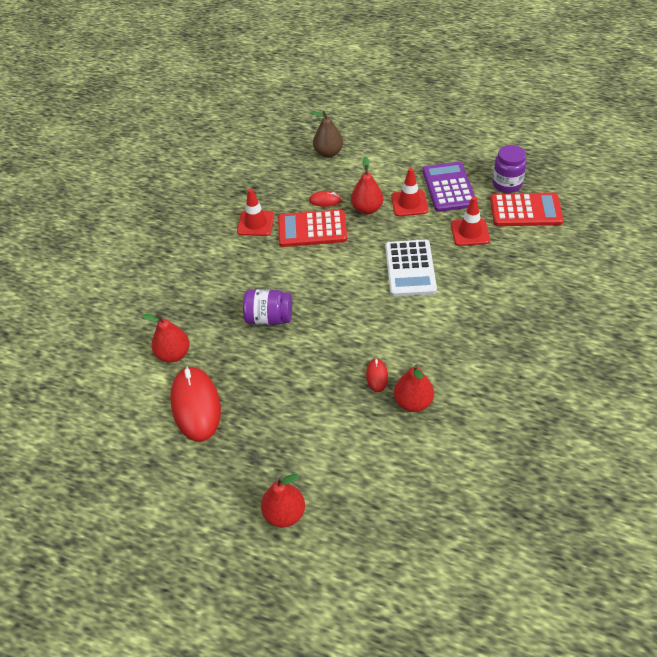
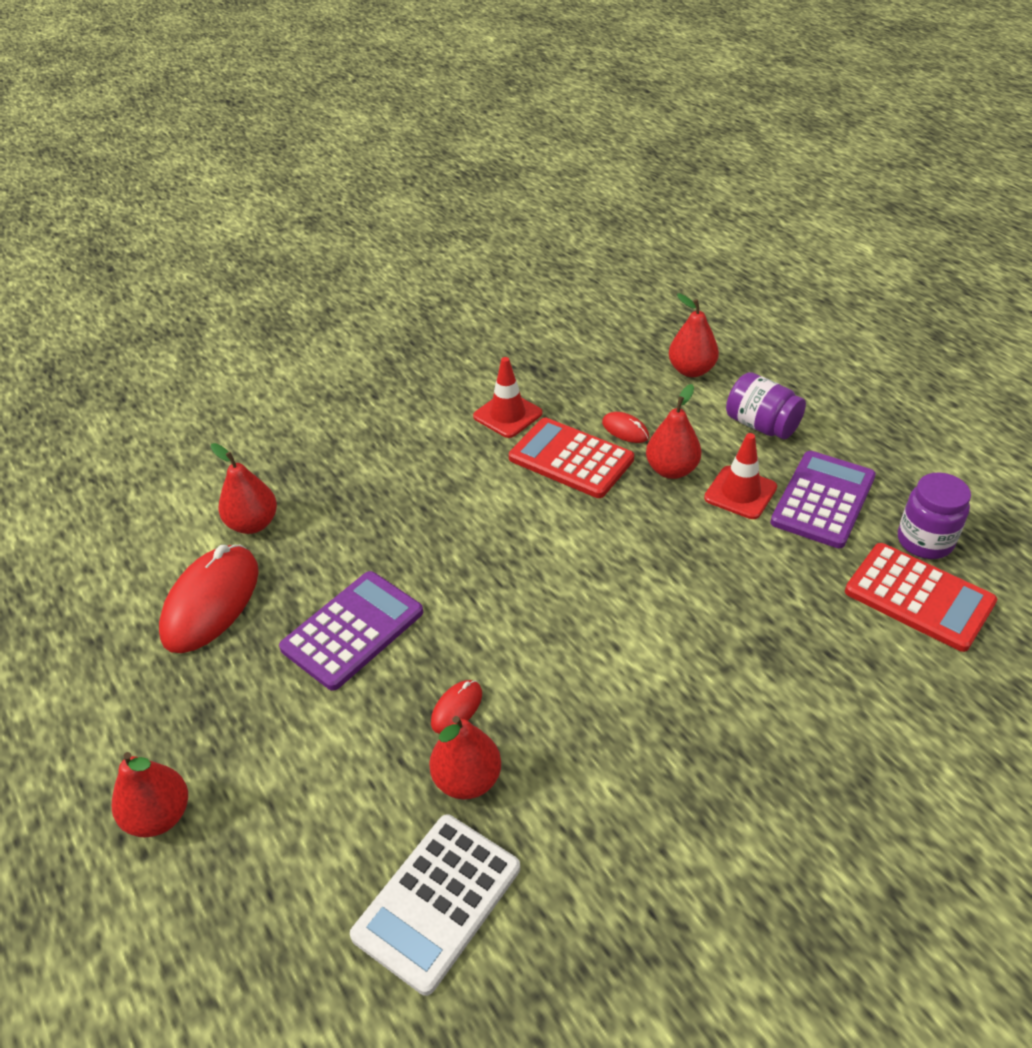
camera: 35 degrees right, 5 degrees down
(269, 318) = (402, 544): purple jar -> purple jar (761, 425)
(288, 373) = (353, 630): none -> purple calculator
(328, 153) = (691, 370): brown pear -> red pear
(410, 268) = (651, 584): white calculator -> white calculator (437, 901)
(470, 232) = (794, 582): red traffic cone -> none

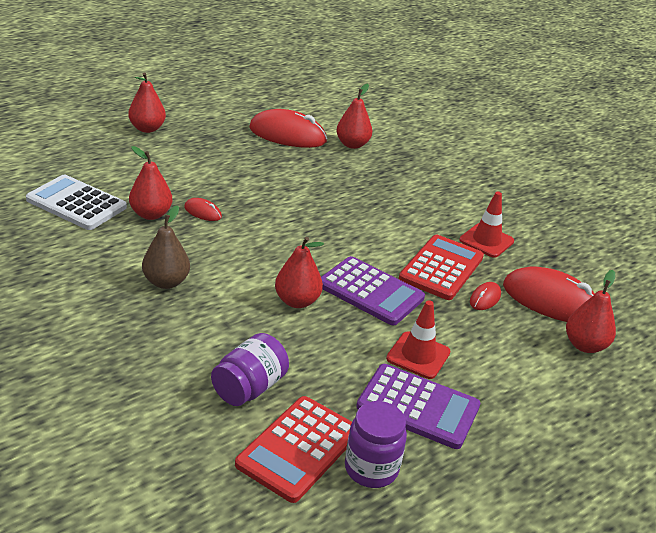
camera: 80 degrees right, 10 degrees down
(353, 630) = (265, 178): purple calculator -> purple calculator (370, 292)
(620, 381) = (551, 301): none -> red mouse
(648, 742) = (166, 282): none -> brown pear
(671, 470) = (439, 319): red pear -> red pear (297, 301)
(761, 425) = (516, 381): purple jar -> purple jar (249, 388)

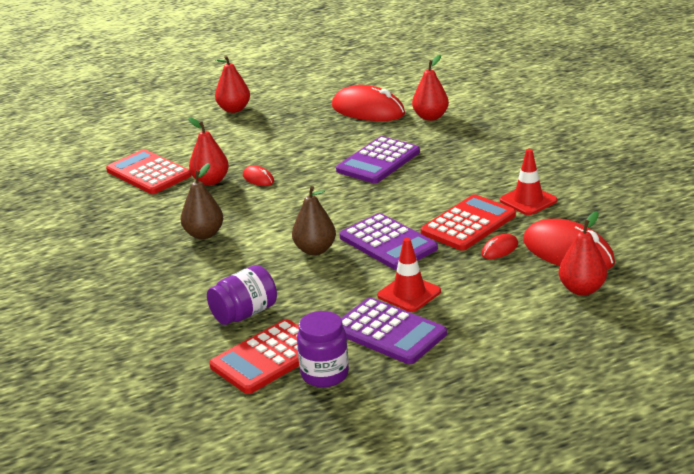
camera: 20 degrees right, 5 degrees down
(76, 203) = (148, 173): white calculator -> red calculator
(297, 301) = (315, 250): red pear -> brown pear
(321, 193) = (378, 161): none -> purple calculator

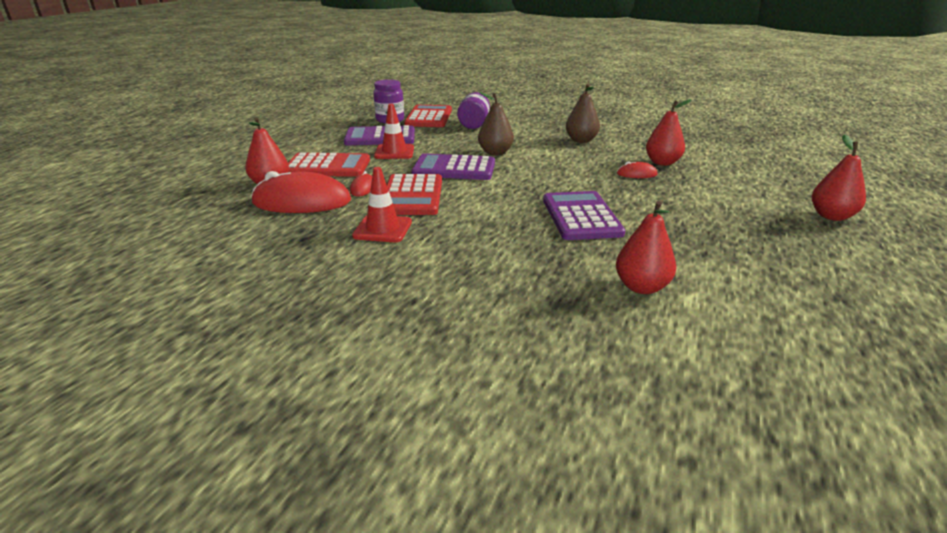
camera: 135 degrees right, 0 degrees up
(148, 173) = (714, 154): red calculator -> red calculator (327, 167)
(368, 110) = (724, 267): red mouse -> none

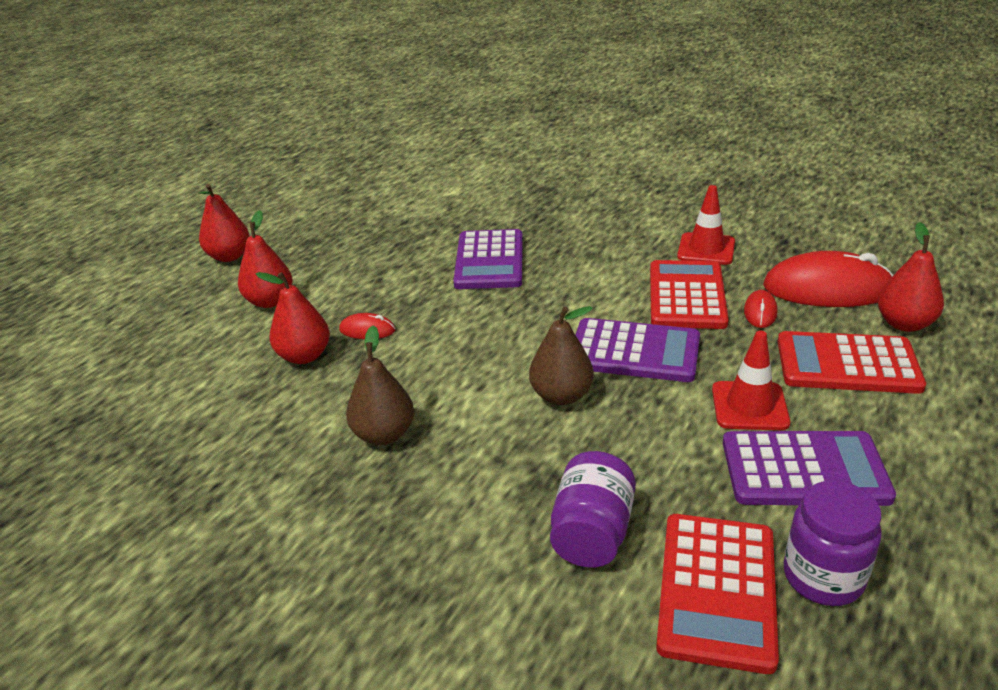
camera: 170 degrees left, 5 degrees up
(641, 287) = (481, 197): red pear -> red pear (270, 301)

